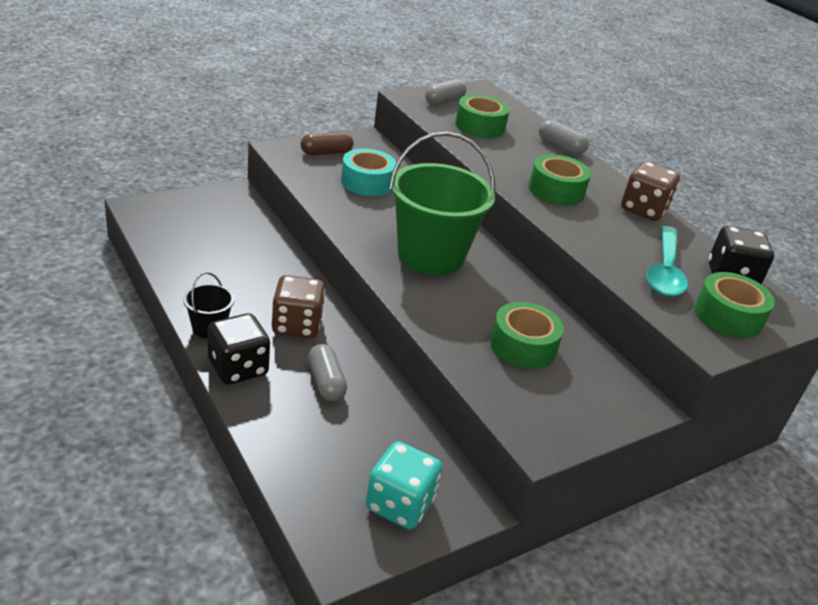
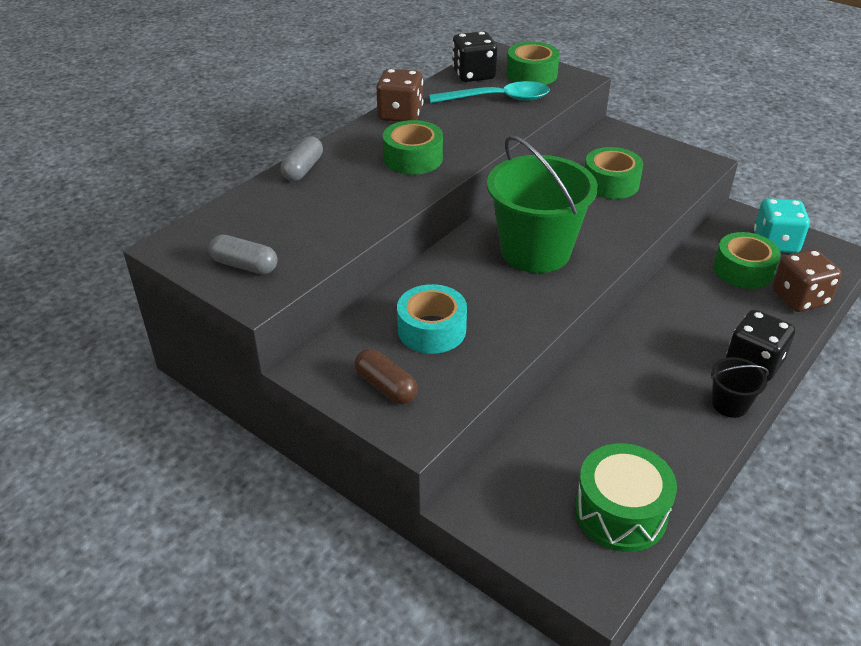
camera: 105 degrees left, 5 degrees up
(173, 235) = (620, 512): none -> green drum
(296, 325) = (662, 351): brown dice -> brown dice (799, 298)
(326, 382) = (709, 309): grey capsule -> none
(480, 126) = (300, 226): green tape -> green tape (743, 270)

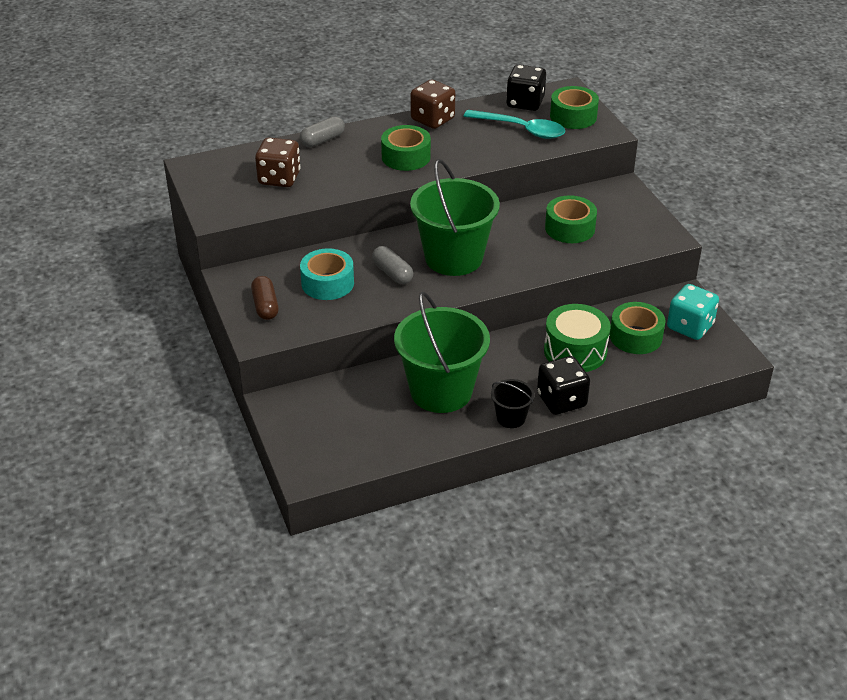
camera: 30 degrees right, 0 degrees up
(245, 265) = (225, 194): grey capsule -> grey capsule (392, 273)
(620, 512) = (363, 446): green drum -> green drum (575, 351)
(633, 406) = (441, 391): none -> green bucket
(799, 298) = (656, 373): brown dice -> brown dice (279, 178)

